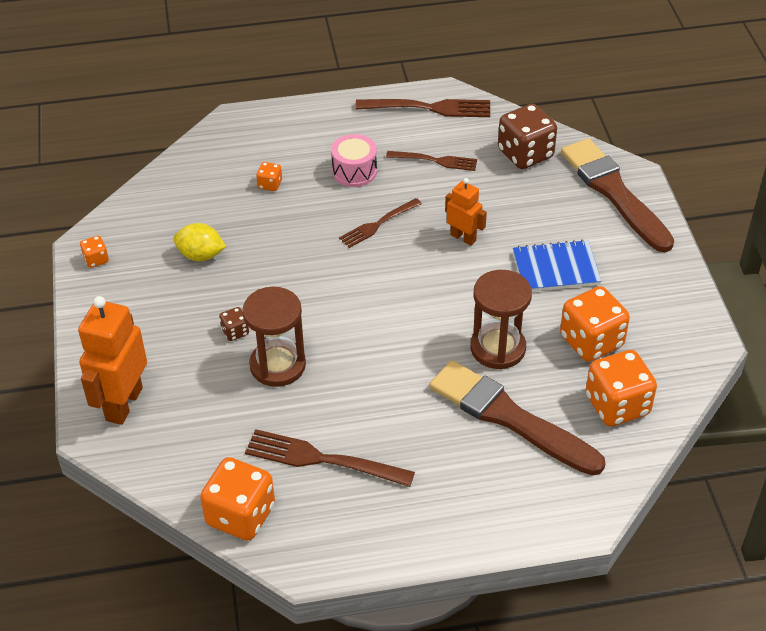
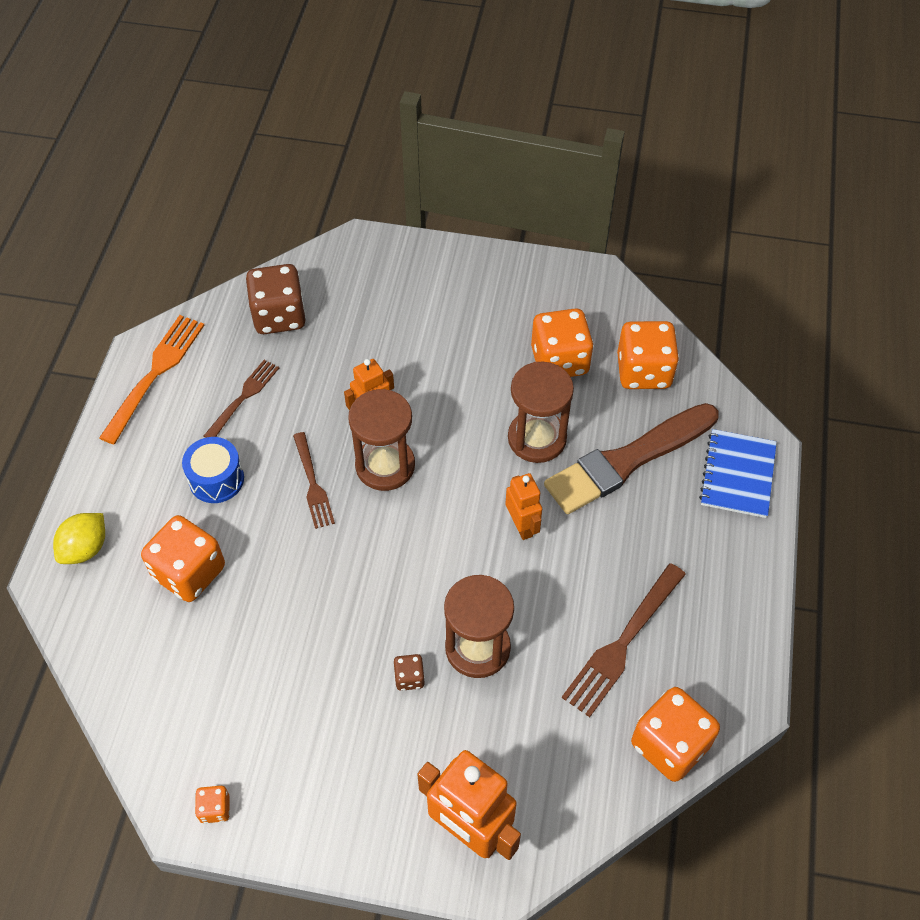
camera: 70 degrees left, 10 degrees up
(201, 255) = (269, 682): yellow lemon -> yellow lemon (85, 548)
(270, 184) = (189, 572): orange dice -> orange dice, size x2.16
(354, 171) = (216, 479): pink drum -> blue drum
(404, 362) = (522, 526): none -> orange robot
(417, 260) = (385, 465): none -> brown hourglass
(429, 108) = (155, 374): brown fork -> orange fork
(556, 268) = (453, 352): blue notebook -> blue notebook (738, 475)
(614, 192) = (374, 267): brown brush -> none

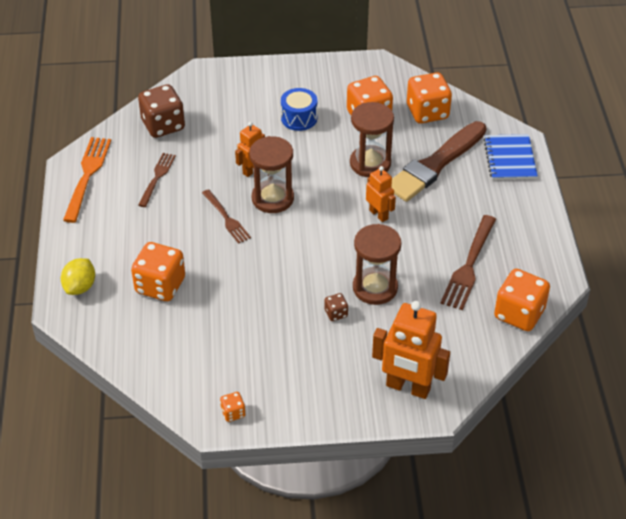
camera: 15 degrees left, 10 degrees down
(216, 479) = (157, 229): blue drum -> blue drum (299, 118)

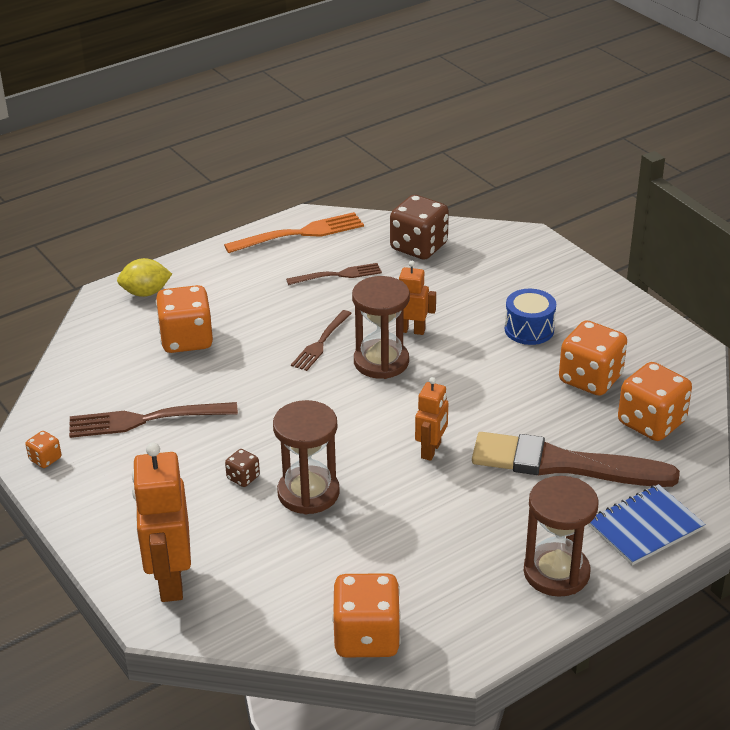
camera: 60 degrees right, 10 degrees down
(370, 163) = (510, 411): brown hourglass -> brown hourglass (556, 572)
(469, 265) = (413, 559): brown fork -> brown fork (146, 420)

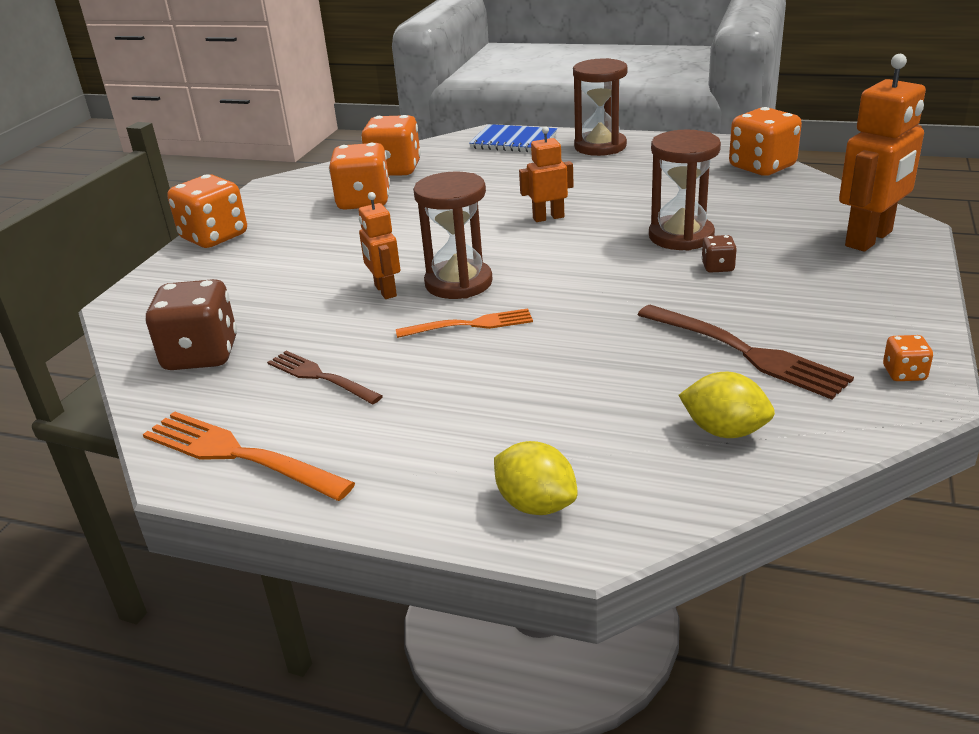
camera: 125 degrees left, 5 degrees down
(105, 369) = (724, 431): none -> yellow lemon
(186, 340) = (585, 407): orange dice -> orange dice (214, 237)
(321, 342) = (470, 325): brown fork -> orange fork
(529, 329) = (315, 244): blue drum -> none
(563, 464) = (488, 177): brown brush -> none

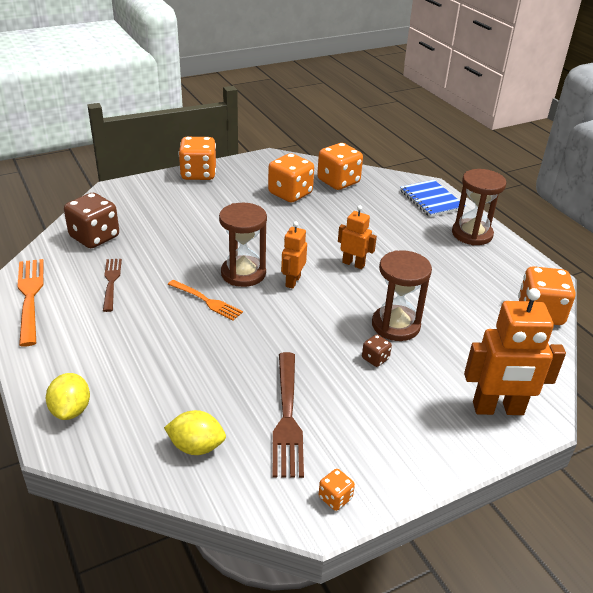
camera: 40 degrees right, 5 degrees up
(385, 291) = (208, 255): orange robot -> orange robot (292, 281)
(724, 431) = (196, 446): yellow lemon -> yellow lemon turned 60 degrees counterclockwise

